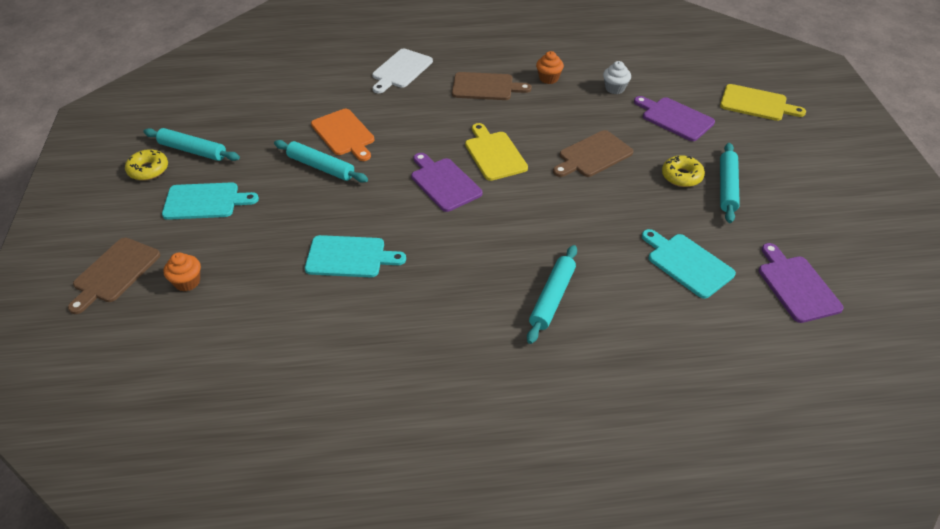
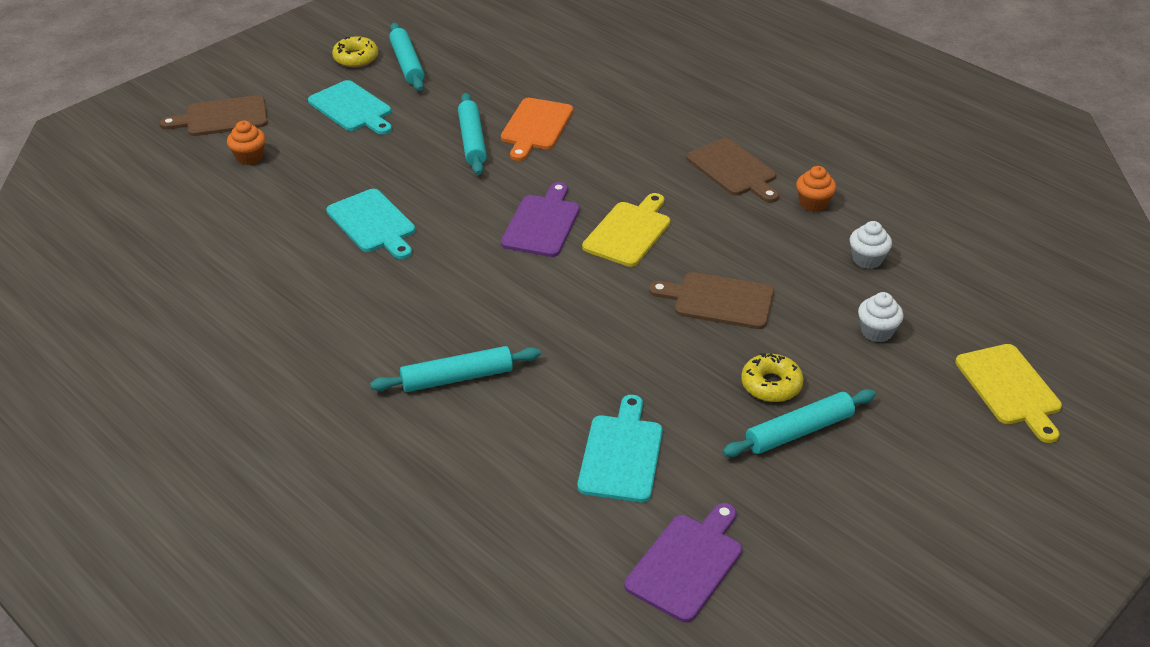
camera: 50 degrees right, 5 degrees down
(401, 70) = (682, 104): white cutting board -> none
(675, 118) = (876, 332): purple cutting board -> white cupcake

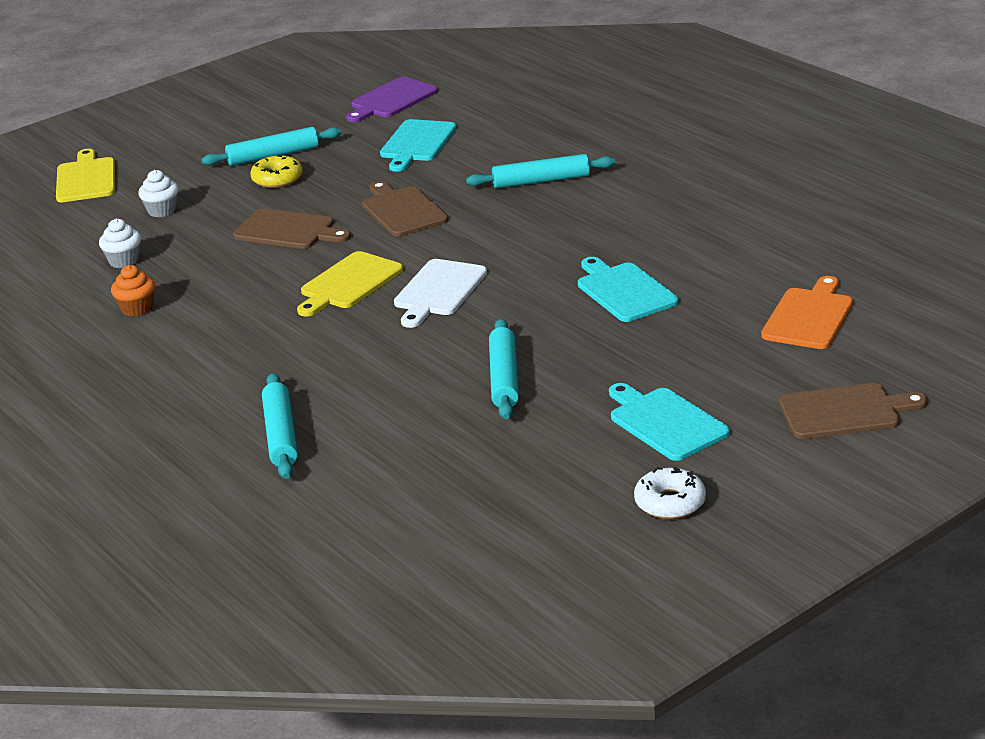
camera: 170 degrees left, 10 degrees down
(249, 157) = (788, 360): orange cupcake -> none
(356, 58) = (670, 502): yellow donut -> white donut
(407, 64) = (590, 491): turquoise rolling pin -> turquoise rolling pin (281, 435)
(536, 127) = (419, 395): orange cutting board -> orange cutting board (809, 317)
(542, 223) = (439, 291): purple cutting board -> white cutting board
(733, 170) = (200, 343): brown cutting board -> brown cutting board (402, 211)

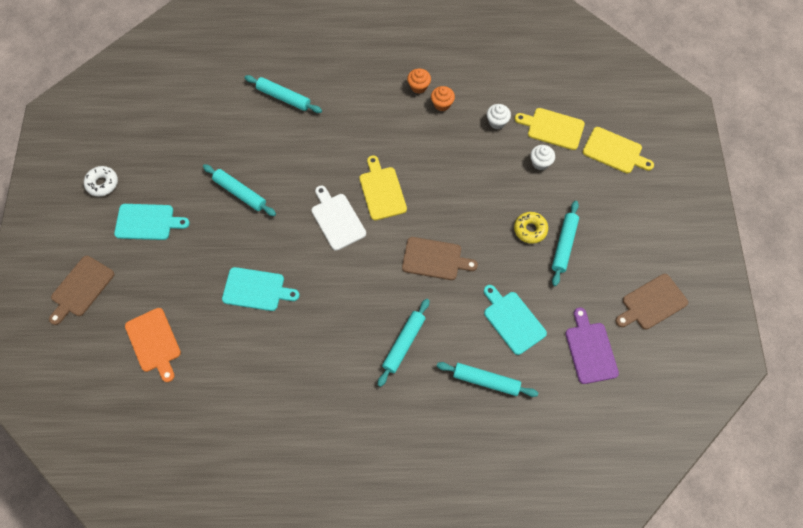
camera: 125 degrees right, 35 degrees up
(91, 224) = (553, 128): none -> yellow cutting board
(122, 339) = (418, 87): none -> orange cupcake
(288, 230) = (463, 200): brown cutting board -> brown cutting board (652, 303)
(512, 128) = (486, 381): none -> turquoise rolling pin

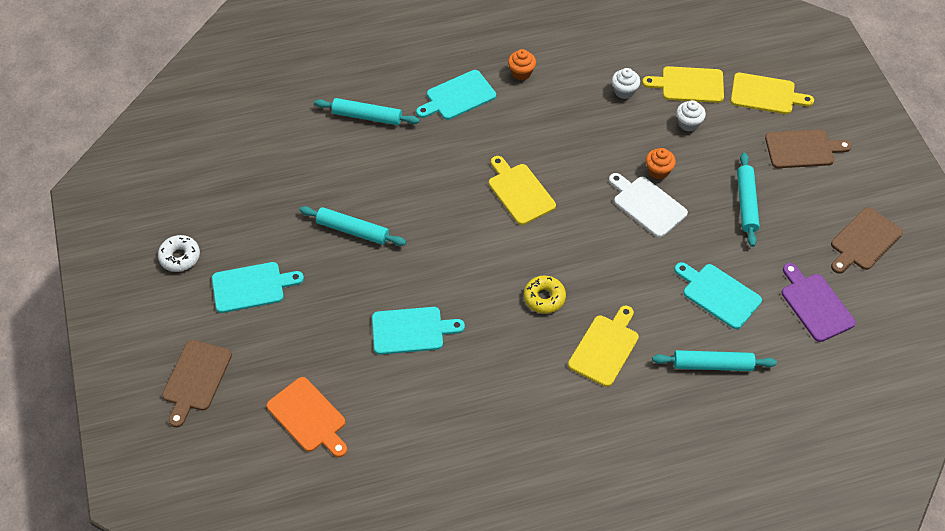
camera: 15 degrees left, 10 degrees down
(337, 219) = (478, 234): white cutting board -> white cutting board (647, 205)
(361, 96) = (458, 96): none -> turquoise cutting board
(404, 343) = (605, 348): turquoise rolling pin -> yellow cutting board
(435, 259) = (607, 250): brown cutting board -> brown cutting board (802, 149)
(442, 104) = (555, 86): orange cupcake -> orange cupcake (658, 171)
(530, 229) = (703, 195): yellow donut -> yellow donut (544, 298)

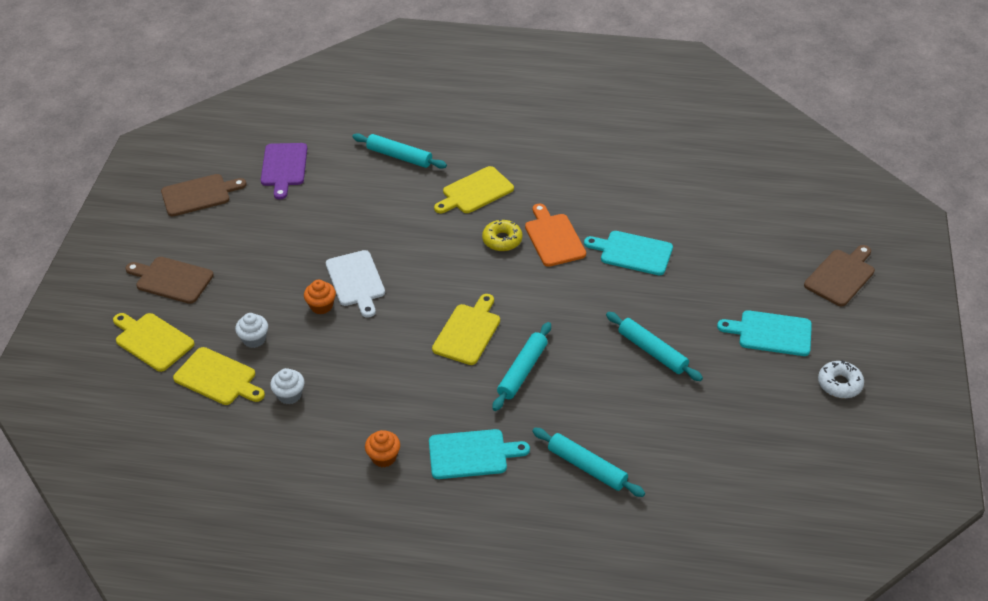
camera: 155 degrees left, 10 degrees down
(308, 417) = (747, 221): orange cutting board -> orange cutting board (553, 238)
(519, 192) = (468, 332): yellow cutting board -> yellow cutting board turned 150 degrees counterclockwise
(718, 294) = (354, 197): turquoise cutting board -> none
(746, 203) = (267, 253): turquoise rolling pin -> turquoise rolling pin (522, 371)

